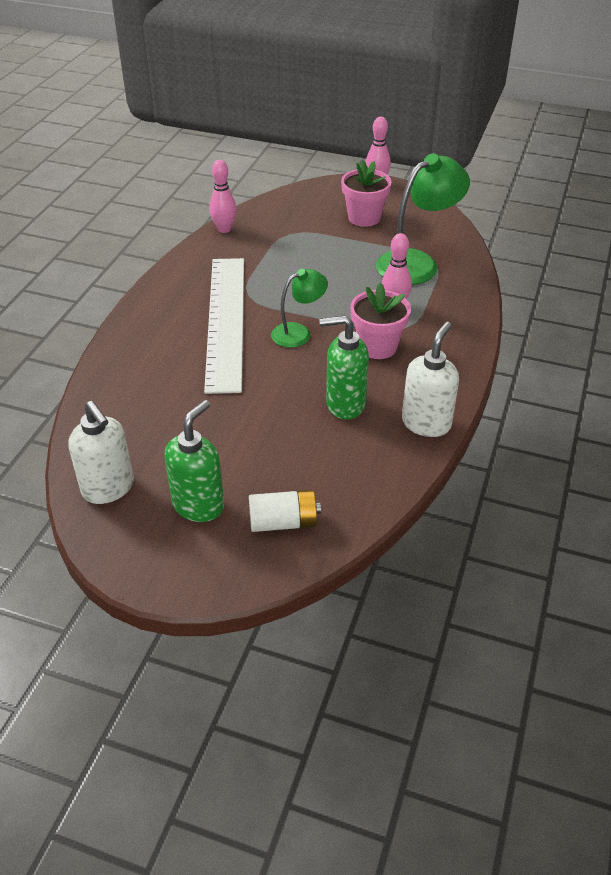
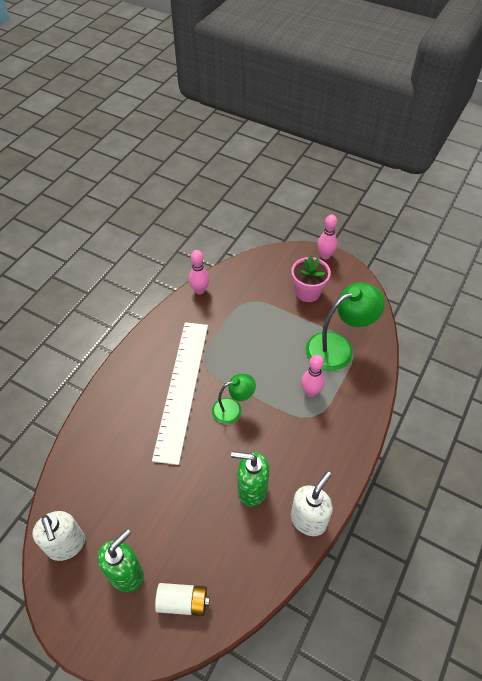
camera: 10 degrees right, 10 degrees up
(377, 346) = (289, 433): pink flower pot -> none

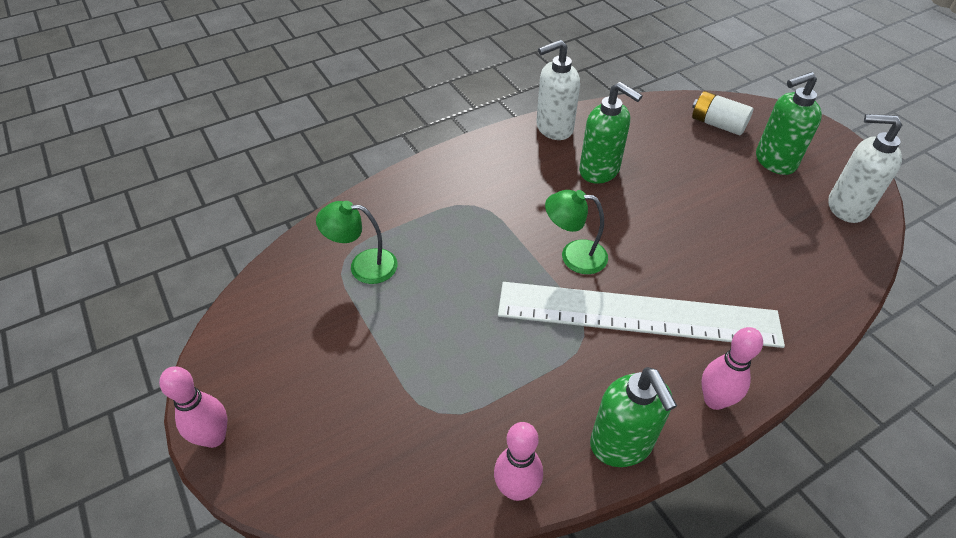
camera: 150 degrees left, 5 degrees down
(66, 545) = (846, 207): white soap dispenser -> white soap dispenser turned 75 degrees counterclockwise
(165, 324) = (621, 444): none -> green soap dispenser
(182, 388) = (637, 314): white ruler -> white ruler turned 60 degrees clockwise
(308, 292) = (321, 375): pink flower pot -> none
(310, 392) = (453, 230): pink bowling pin -> pink bowling pin (714, 400)
(338, 347) = (363, 265): green lamp -> green lamp, size x0.59

